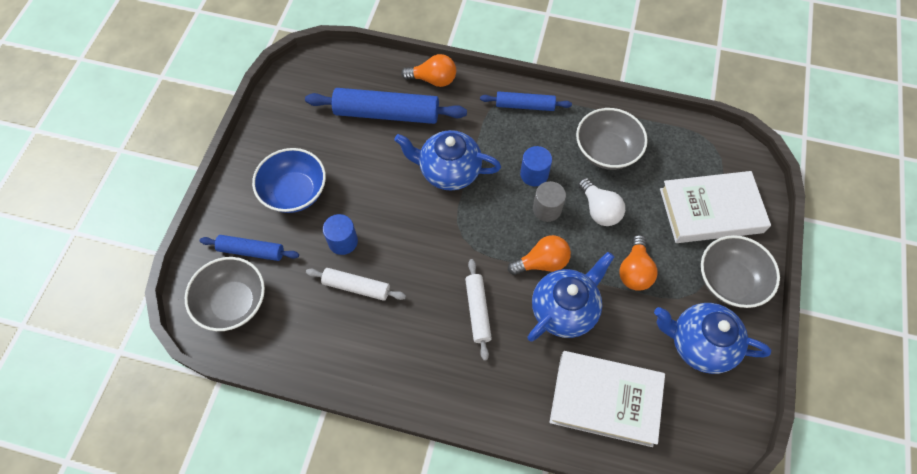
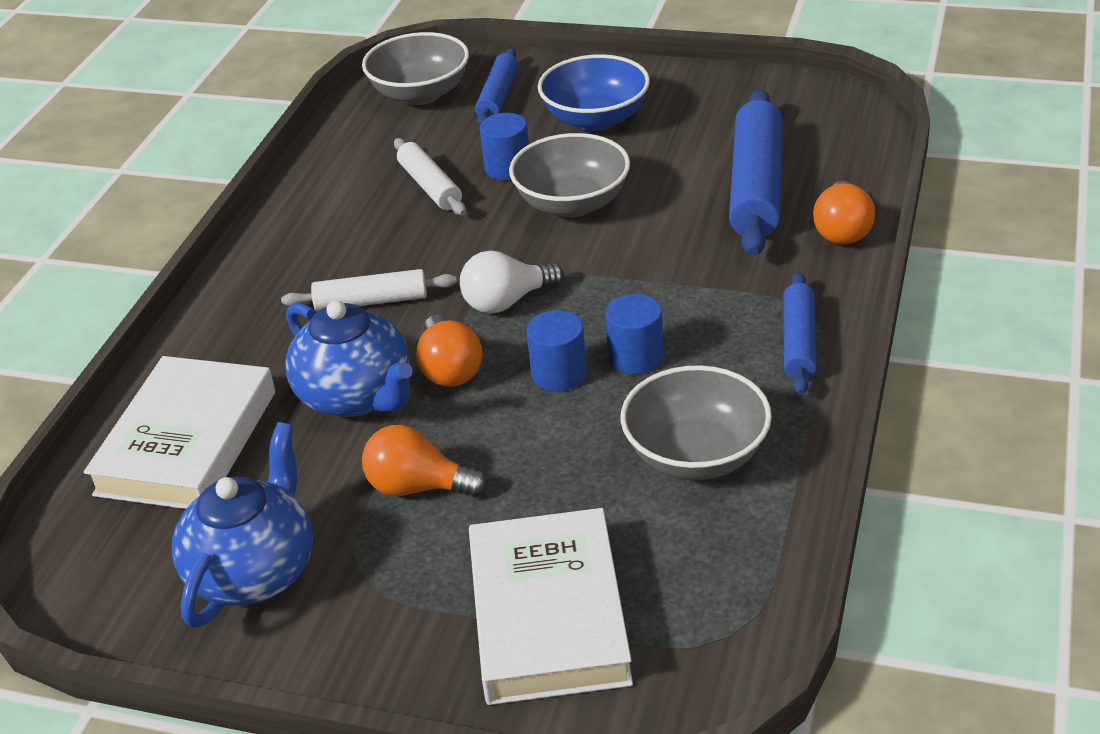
camera: 95 degrees right, 25 degrees down
(356, 287) = (430, 186): white rolling pin -> white rolling pin turned 45 degrees counterclockwise
(448, 171) = (639, 259): blue teapot -> none
(547, 209) = (559, 374): grey cylinder -> blue cylinder
(599, 210) = (555, 442): white light bulb -> white light bulb (507, 301)
(729, 281) = (377, 630): grey bowl -> grey bowl (572, 203)

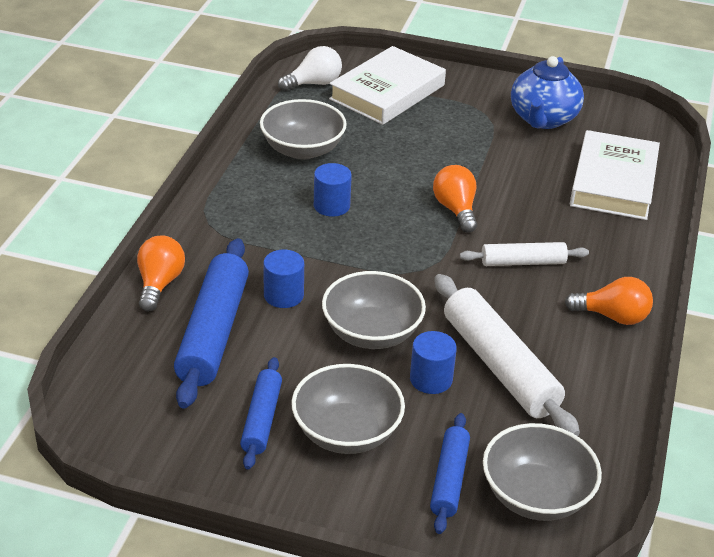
camera: 175 degrees right, 0 degrees up
(356, 396) = (514, 199): blue teapot -> none
(418, 487) = (463, 148): orange light bulb -> orange light bulb (612, 316)
(430, 186) = (500, 366): white rolling pin -> white rolling pin, size x1.75
(507, 301) = (421, 252): white light bulb -> white light bulb (314, 83)
(549, 615) = (387, 92): white book -> white book turned 45 degrees clockwise
(559, 374) = (382, 200): blue cylinder -> blue cylinder (283, 295)
(596, 119) = (346, 432): blue bowl -> grey bowl
(799, 343) = (222, 205): blue rolling pin -> blue rolling pin (261, 419)

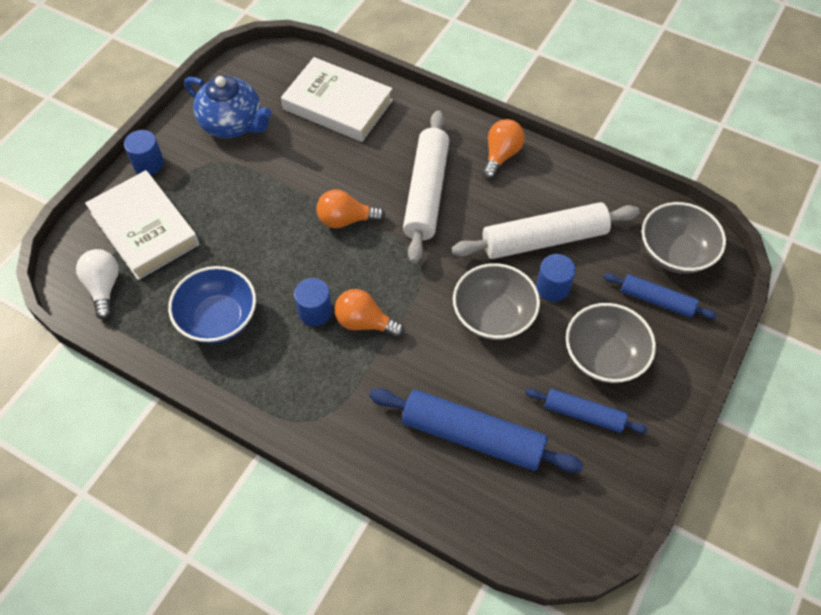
camera: 75 degrees left, 20 degrees up
(159, 284) = (397, 474): orange light bulb -> orange light bulb (365, 322)
(283, 295) = (433, 372): blue cylinder -> blue cylinder (148, 163)
(302, 150) = (218, 319): grey bowl -> blue bowl
(523, 262) = (426, 192): white rolling pin -> white rolling pin, size x1.75

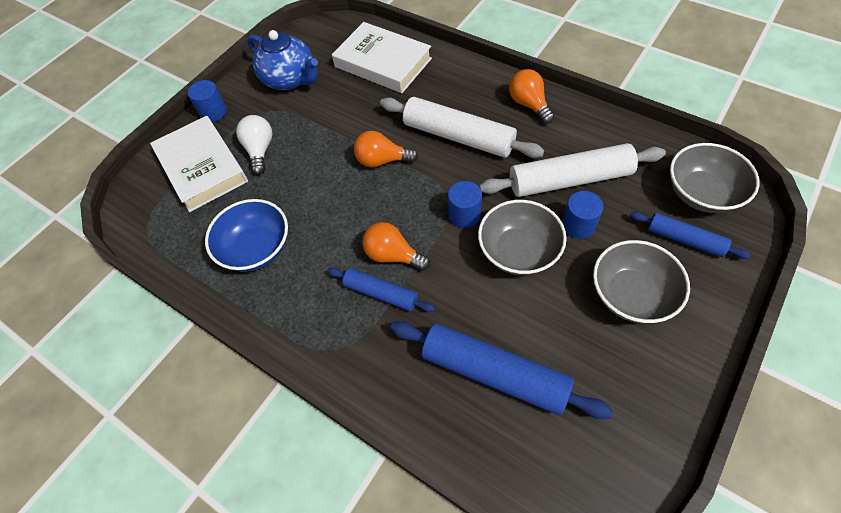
camera: 10 degrees right, 0 degrees up
(104, 287) = (159, 218): white light bulb -> white light bulb (260, 150)
(315, 311) = (346, 244): blue cylinder -> blue cylinder (464, 214)
(426, 192) = (458, 136): white rolling pin -> white rolling pin turned 75 degrees counterclockwise
(501, 155) = (529, 104): orange light bulb -> orange light bulb turned 60 degrees counterclockwise
(583, 414) = (610, 354): blue rolling pin -> blue rolling pin (381, 293)

